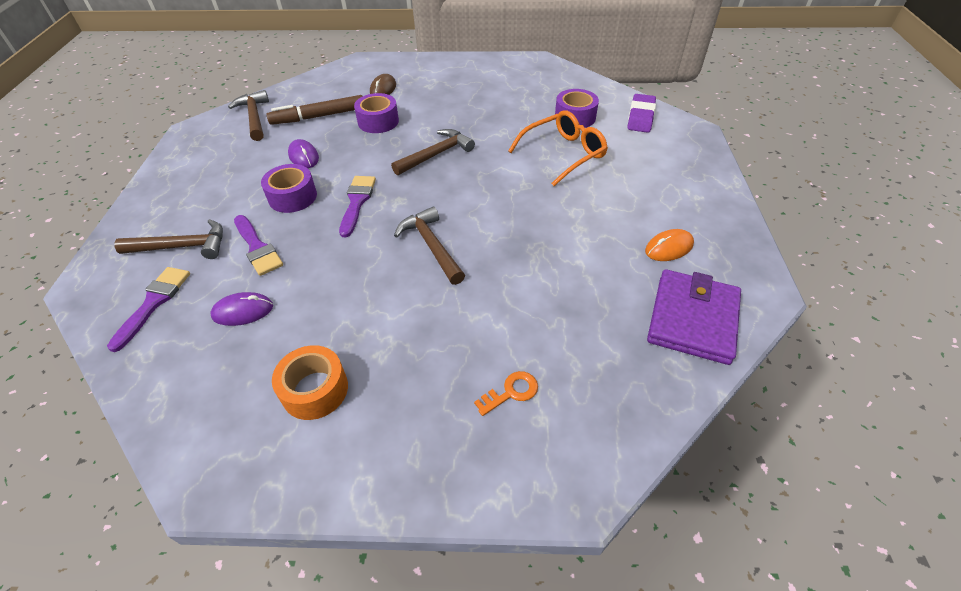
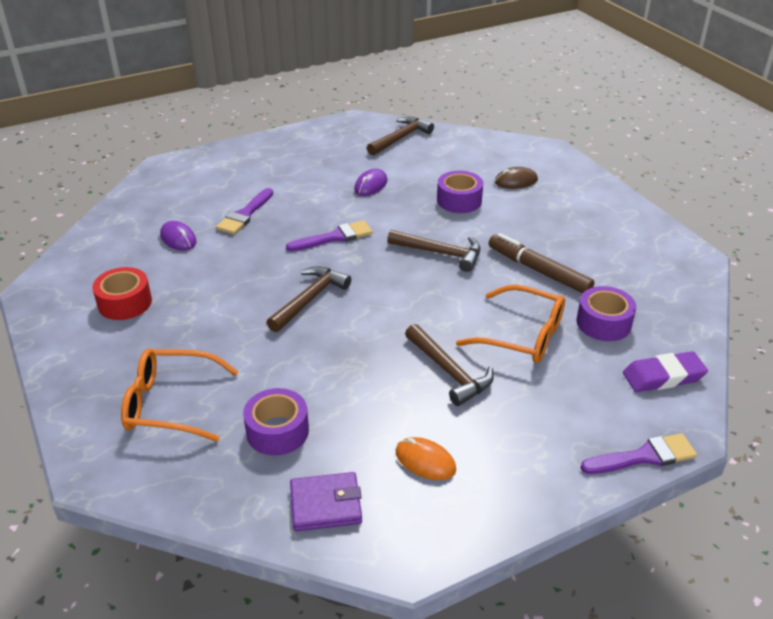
camera: 60 degrees right, 10 degrees down
(154, 303) = (164, 199): purple brush -> purple brush (644, 456)
(182, 247) = (223, 183): brown hammer -> brown hammer (449, 371)
(292, 197) = (315, 203): purple tape -> purple tape (277, 431)
(315, 390) = (125, 303): orange tape -> red tape
(318, 116) = (434, 167): brown marker -> brown marker (538, 270)
(511, 392) = (170, 404): orange key -> orange glasses
(692, 319) = (326, 504): purple wallet -> purple wallet, size x0.65

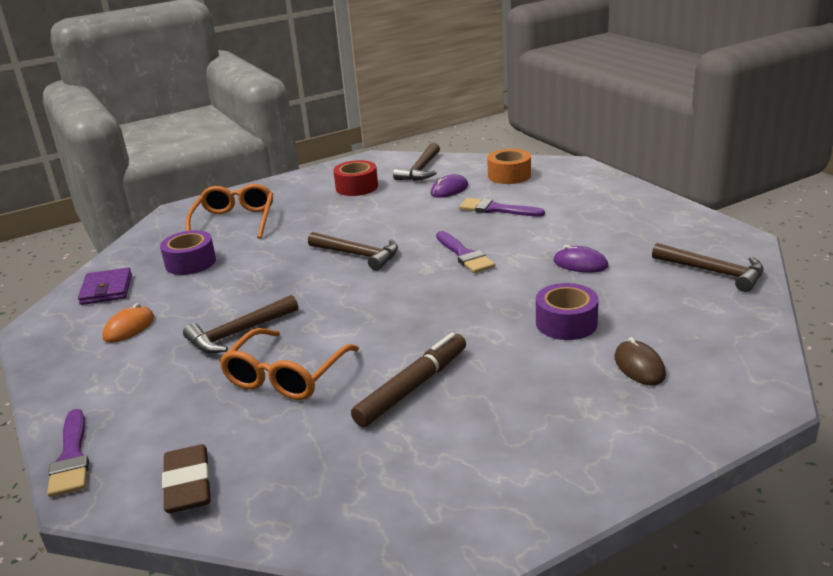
camera: 90 degrees right, 10 degrees down
(166, 201) = (509, 175): none -> orange tape
(440, 253) = (443, 317): brown hammer -> brown hammer (421, 170)
(603, 323) = (300, 438): purple tape -> none
(663, 376) = (188, 484): purple eraser -> brown eraser

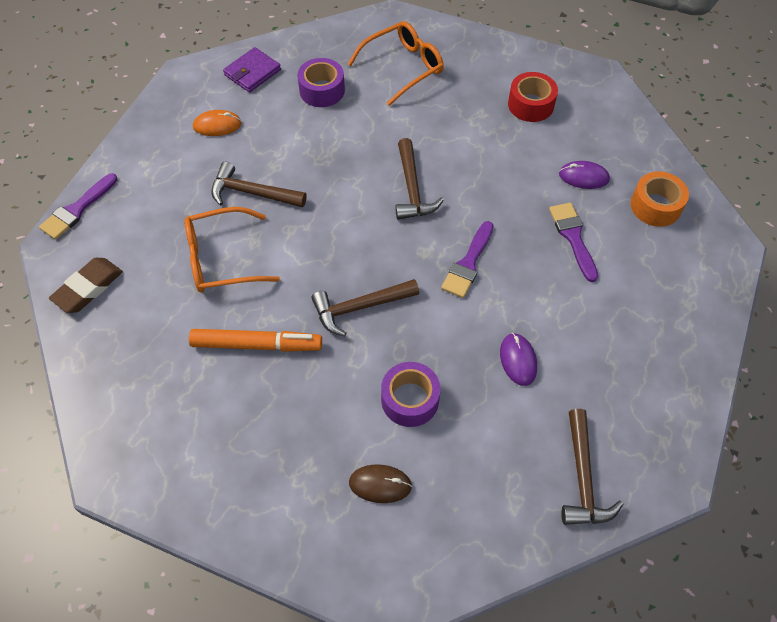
camera: 50 degrees right, 30 degrees up
(412, 387) = (256, 345): brown marker -> orange marker
(421, 170) = (607, 128): brown hammer -> brown hammer (360, 307)
(639, 366) = (380, 484): brown mouse -> brown mouse turned 60 degrees clockwise

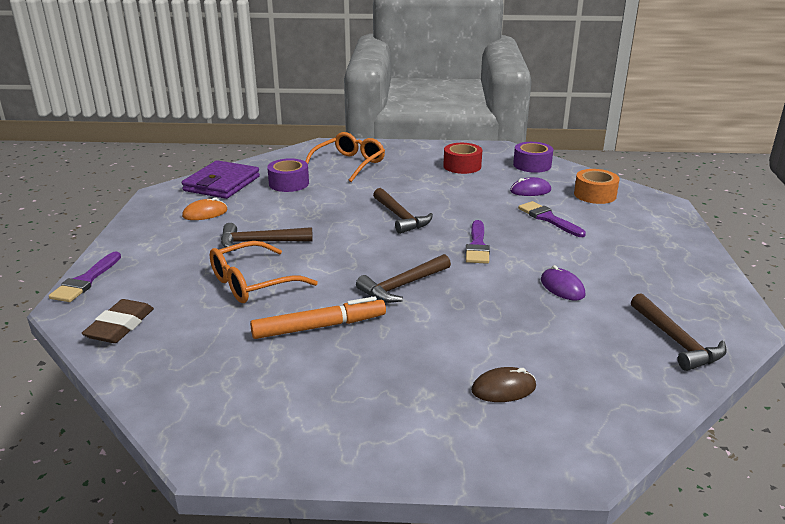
camera: 20 degrees left, 30 degrees down
(252, 72) = (222, 184): purple wallet -> purple wallet, size x1.54
(410, 400) = (489, 329): purple tape -> purple tape (532, 165)

